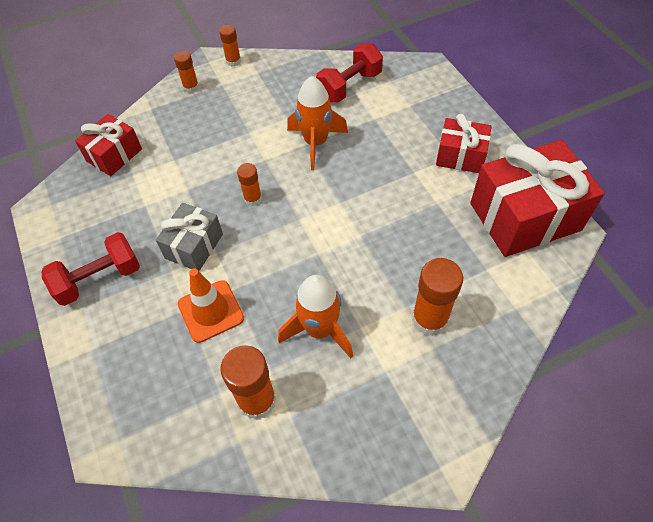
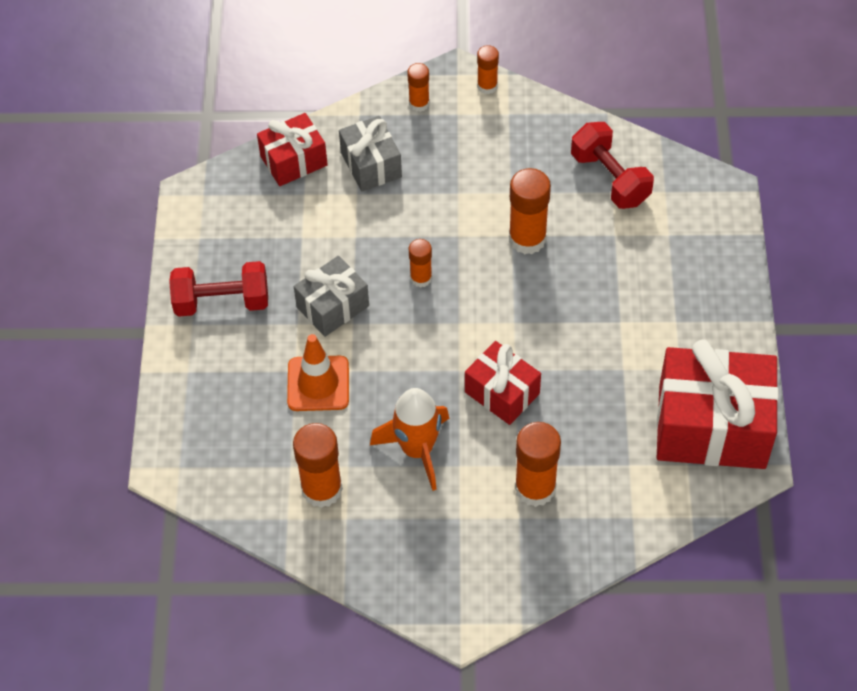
camera: 25 degrees right, 0 degrees up
(175, 137) = (371, 165): none -> grey gift
(316, 143) = (527, 239): orange rocket -> orange glue stick
(349, 86) = (610, 178): red dumbbell -> red dumbbell turned 75 degrees clockwise
(460, 156) = (686, 325): red gift -> red gift (502, 393)

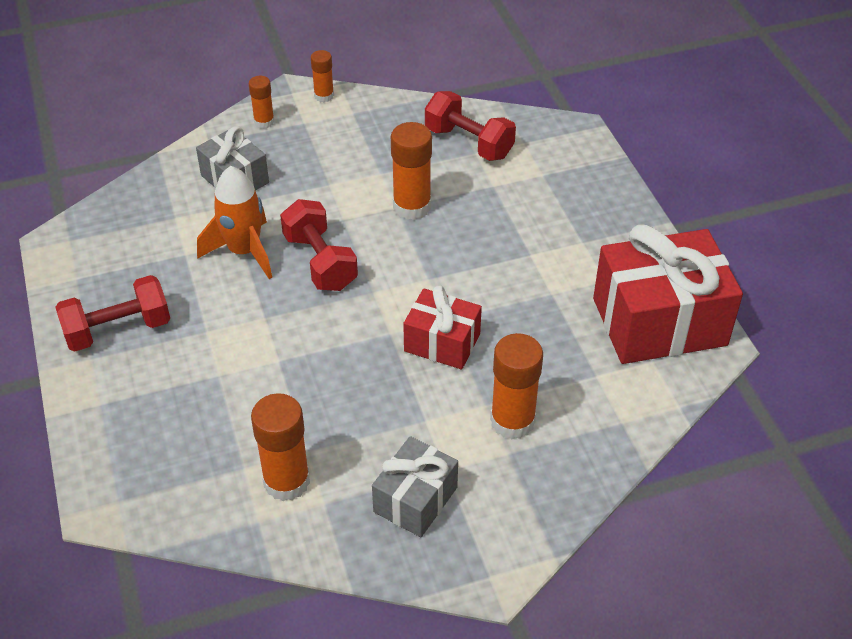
camera: 20 degrees left, 10 degrees down
(294, 161) = (155, 192): red gift -> none
(318, 384) = (247, 381): orange traffic cone -> none
(333, 306) = (238, 307): grey gift -> grey gift (415, 499)
(417, 449) = (376, 416): orange rocket -> orange rocket (244, 251)
(421, 278) = (320, 262): orange glue stick -> red dumbbell

